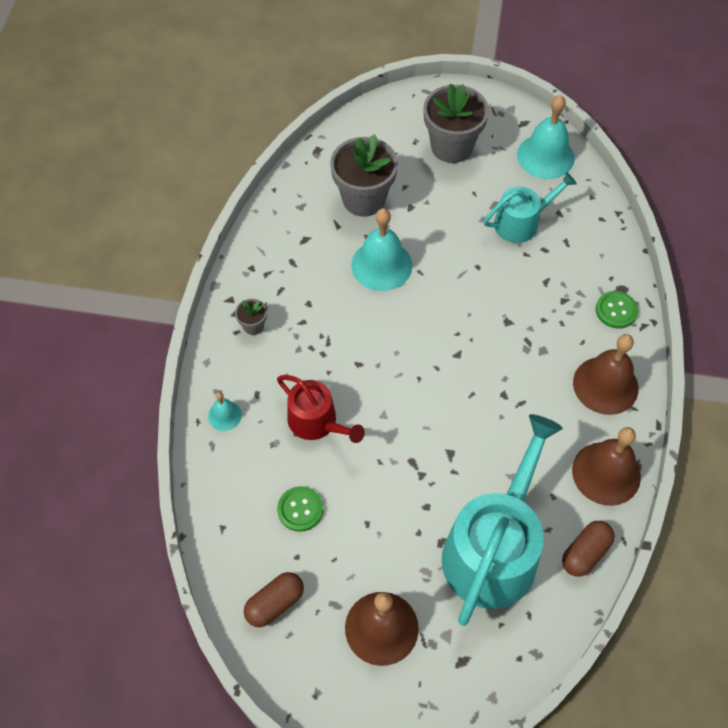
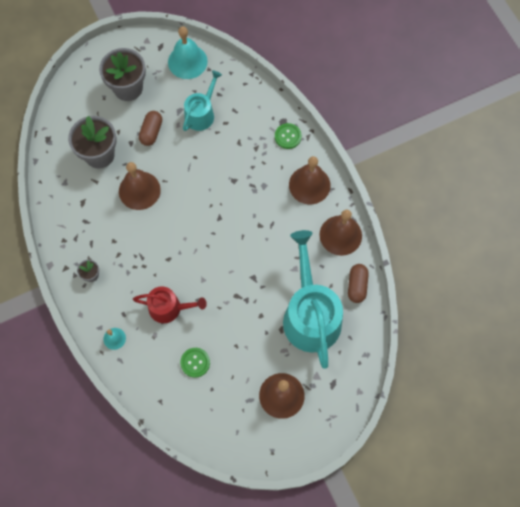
camera: 35 degrees left, 10 degrees up
(275, 603) = (218, 421): brown capsule -> brown capsule (151, 132)
(381, 265) = (139, 190): turquoise bell -> brown bell

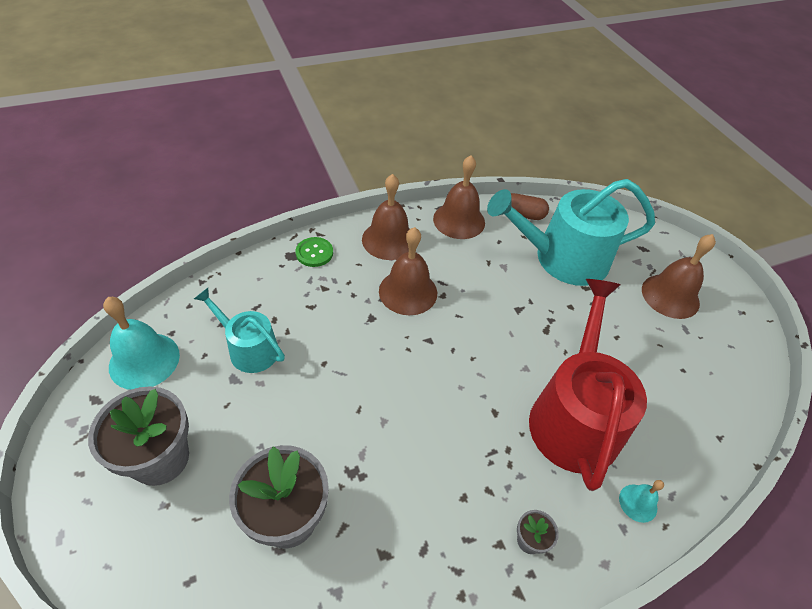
camera: 90 degrees left, 20 degrees down
(139, 190) = (371, 449): brown bell -> brown bell (408, 292)
(151, 132) = (263, 423): brown capsule -> none
(169, 308) = (574, 416): red watering can -> red watering can, size x1.82
(195, 362) = (651, 387): green button -> none

